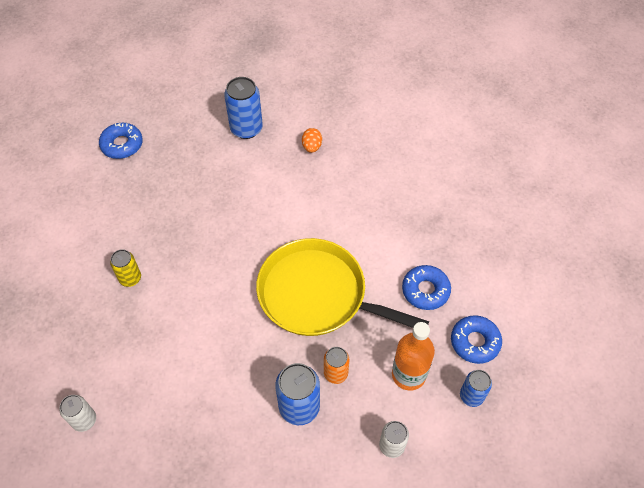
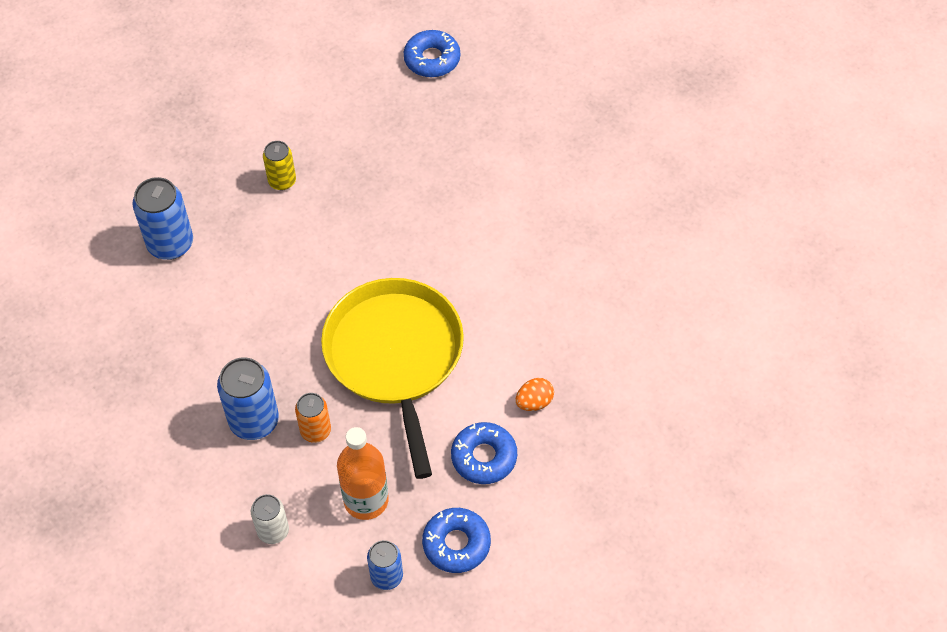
camera: 55 degrees right, 0 degrees up
(84, 420) = (111, 252): white can -> none
(246, 128) = (553, 152): blue can -> blue can (170, 244)
(312, 147) = (584, 229): orange egg -> orange egg (534, 402)

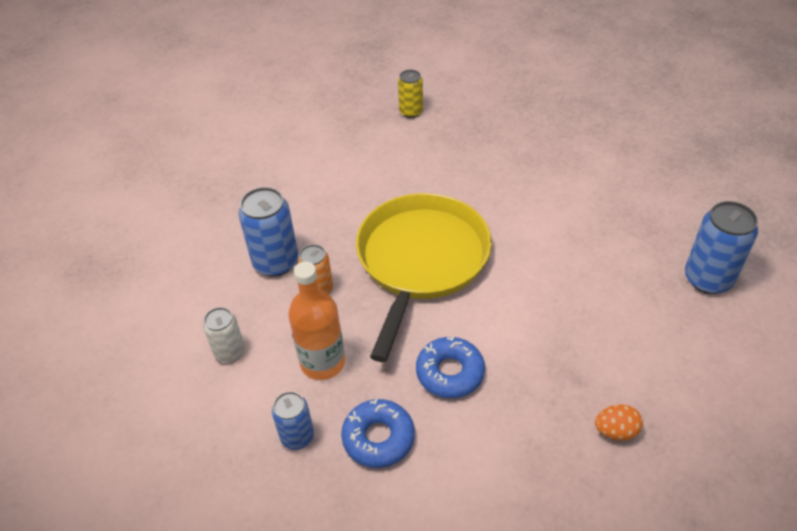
camera: 30 degrees right, 10 degrees down
(170, 244) = (302, 123): blue can -> blue can (708, 279)
(432, 59) = (576, 73): blue donut -> none
(534, 402) = (524, 345): orange egg -> orange egg (615, 431)

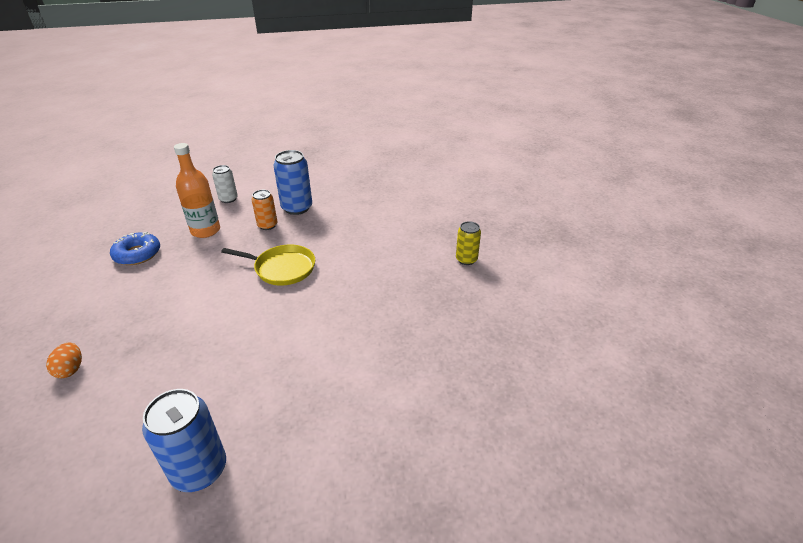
camera: 85 degrees right, 10 degrees down
(297, 437) = (156, 225): blue can -> none
(421, 260) = (282, 268): yellow pan -> yellow pan, size x0.57
(450, 373) = (171, 283): blue donut -> none

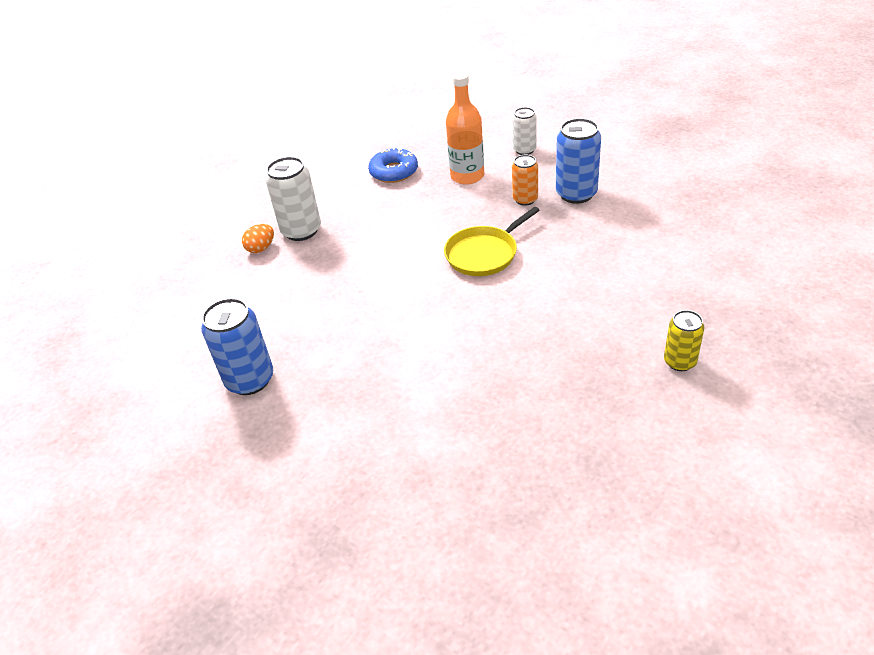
camera: 55 degrees right, 5 degrees up
(99, 334) = (301, 230): none -> white can
(282, 268) = (484, 254): yellow pan -> yellow pan turned 75 degrees clockwise

